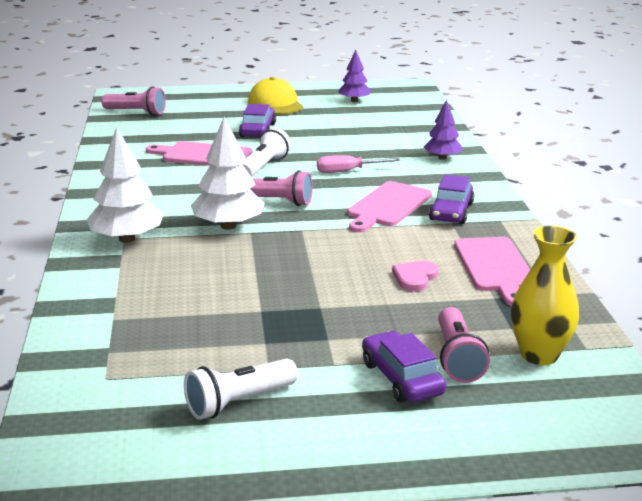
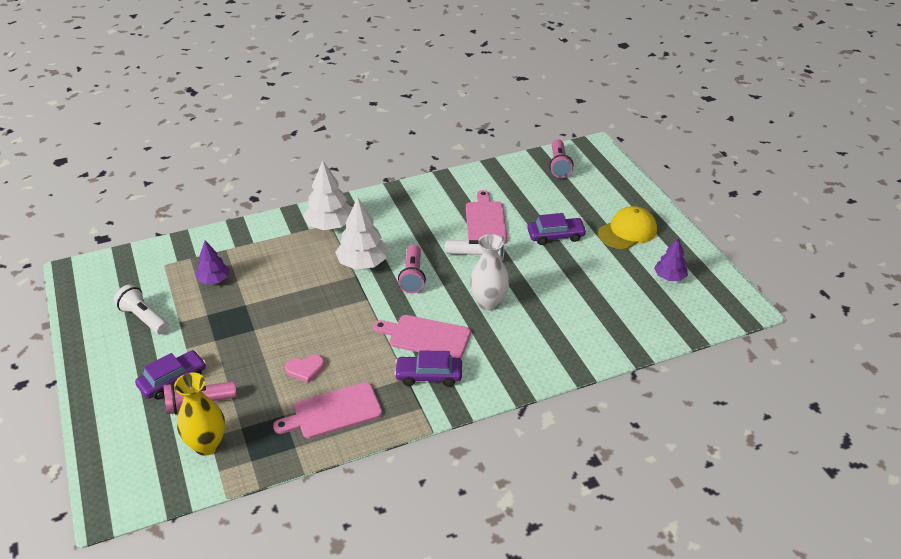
camera: 75 degrees right, 15 degrees up
(347, 171) = (488, 303): pink screwdriver -> white vase
(415, 278) = (305, 369): pink heart -> pink heart turned 150 degrees clockwise
(442, 158) = (548, 356): purple tree -> purple tree (214, 280)

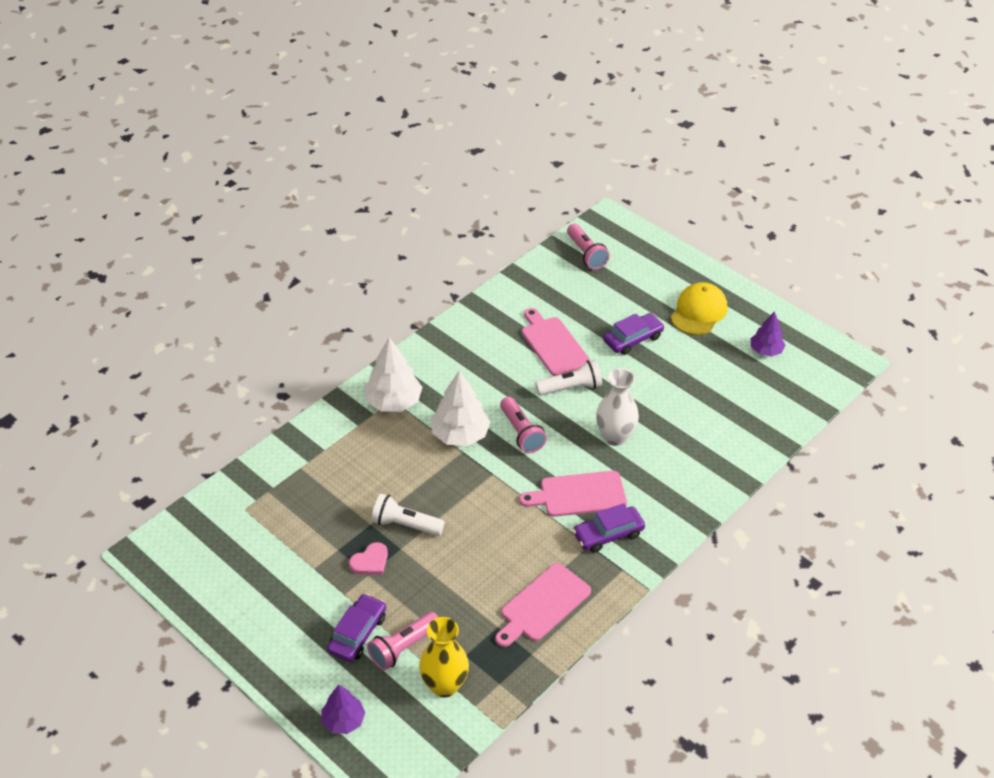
camera: 25 degrees left, 5 degrees up
(144, 318) = (272, 578): white flashlight -> white flashlight (405, 525)
(214, 280) = (315, 508): purple tree -> purple tree (343, 721)
(305, 369) = (484, 571): pink heart -> pink heart (370, 561)

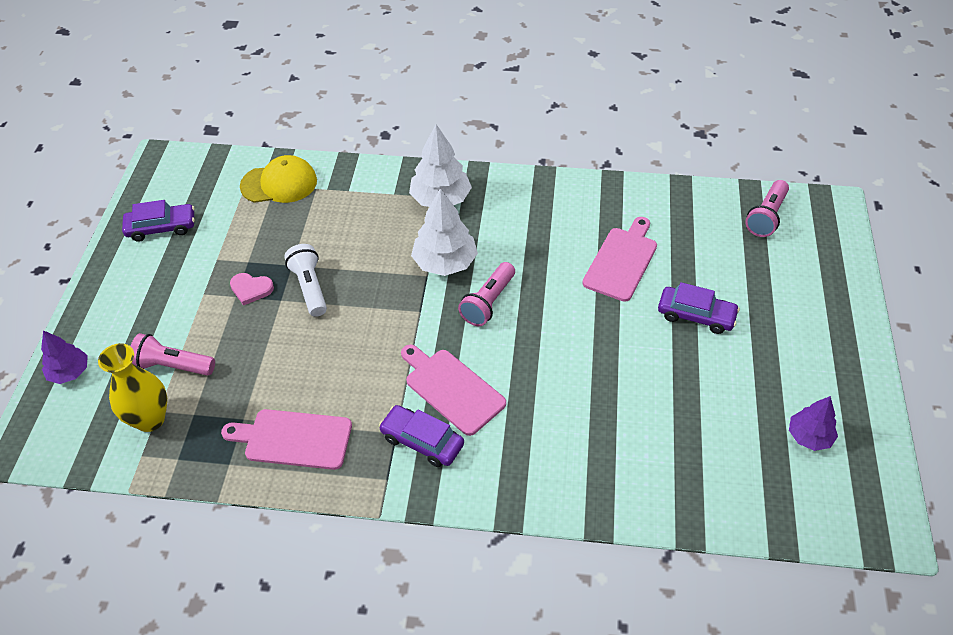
camera: 55 degrees right, 5 degrees up
(357, 633) = (167, 327): purple car -> purple car (161, 227)
(571, 388) = (580, 305): white flashlight -> none
(615, 437) = (552, 375): white vase -> none
(698, 312) = (796, 346): yellow cap -> yellow cap (279, 183)

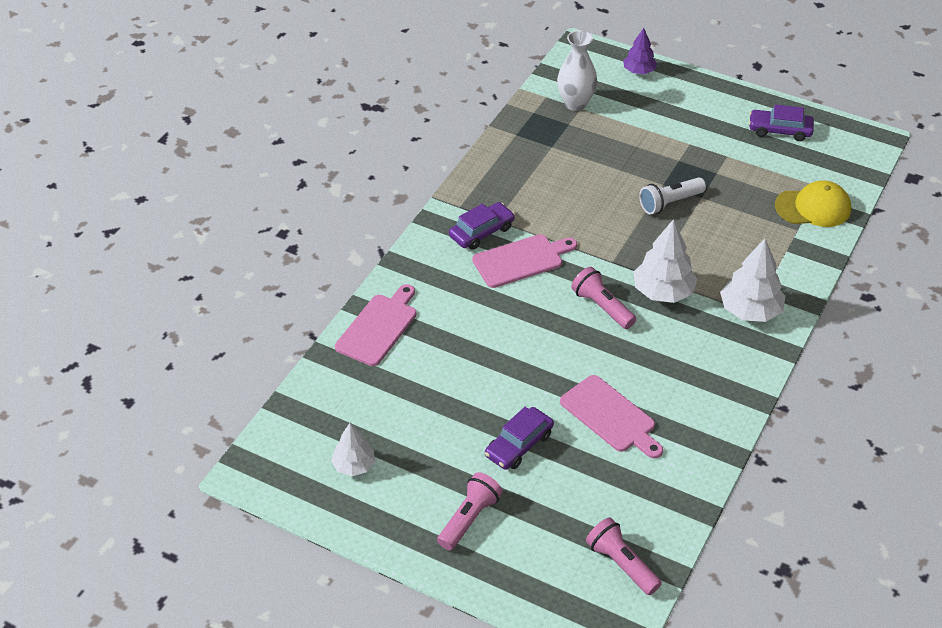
camera: 110 degrees right, 5 degrees down
(150, 419) = (575, 103): yellow vase -> white vase
(161, 227) = (780, 130): purple car -> purple car turned 90 degrees clockwise
(173, 366) = (620, 119): pink flashlight -> pink flashlight (469, 519)
(251, 289) = (683, 170): pink heart -> none
(279, 183) = (813, 207): yellow cap -> yellow cap turned 105 degrees counterclockwise
(293, 439) = (520, 168): pink cutting board -> pink cutting board (378, 327)
(310, 287) = (670, 203): white flashlight -> white flashlight turned 150 degrees clockwise
(809, 436) = (354, 465): purple tree -> white tree

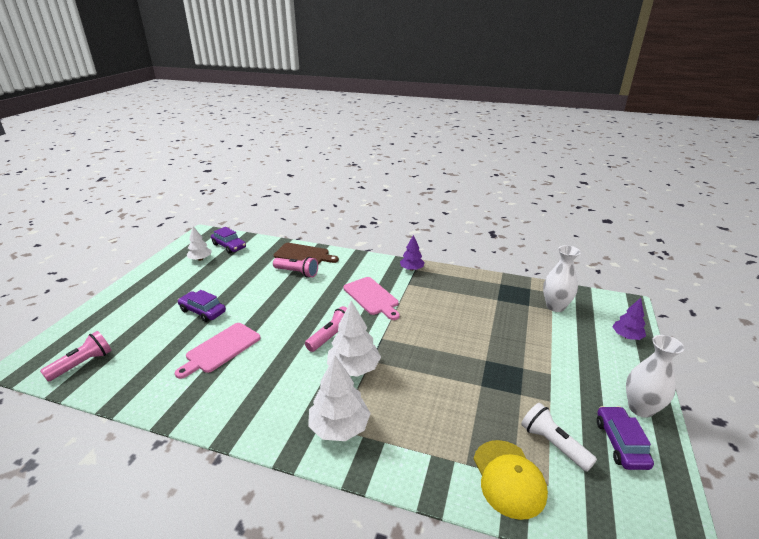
camera: 80 degrees right, 15 degrees down
(378, 327) = (304, 254): pink cutting board -> brown cutting board
(457, 210) = (411, 269): none -> purple tree
(469, 519) = (148, 298): pink flashlight -> pink flashlight (297, 273)
(481, 232) = (394, 279): purple car -> purple car (229, 246)
(670, 203) = (464, 366): white flashlight -> white flashlight (553, 444)
(741, 103) = (640, 408): none -> white vase

